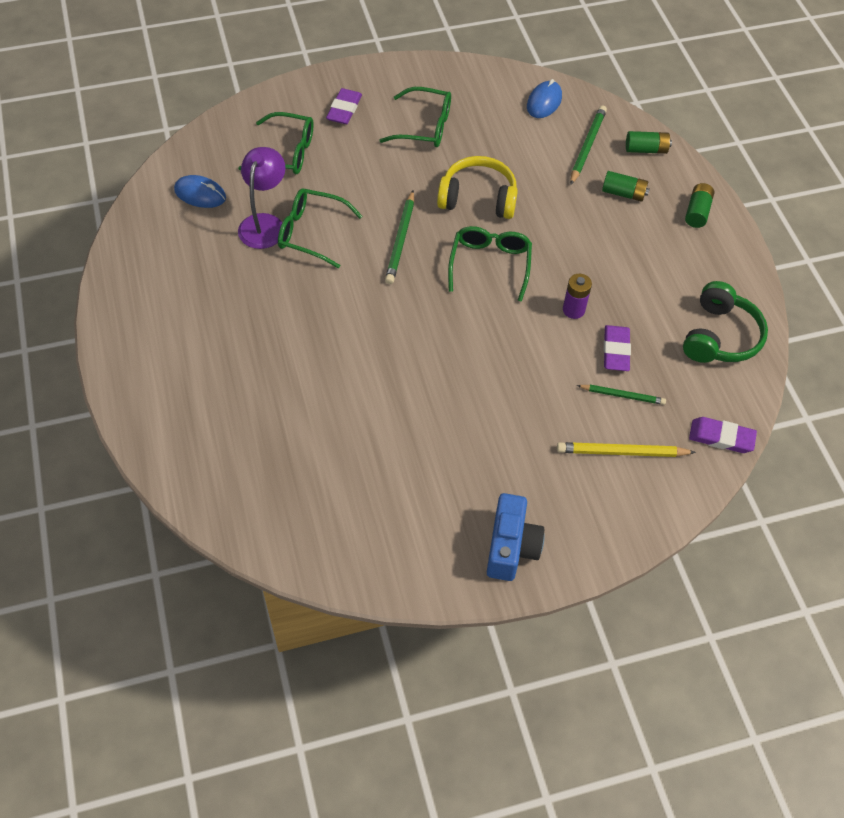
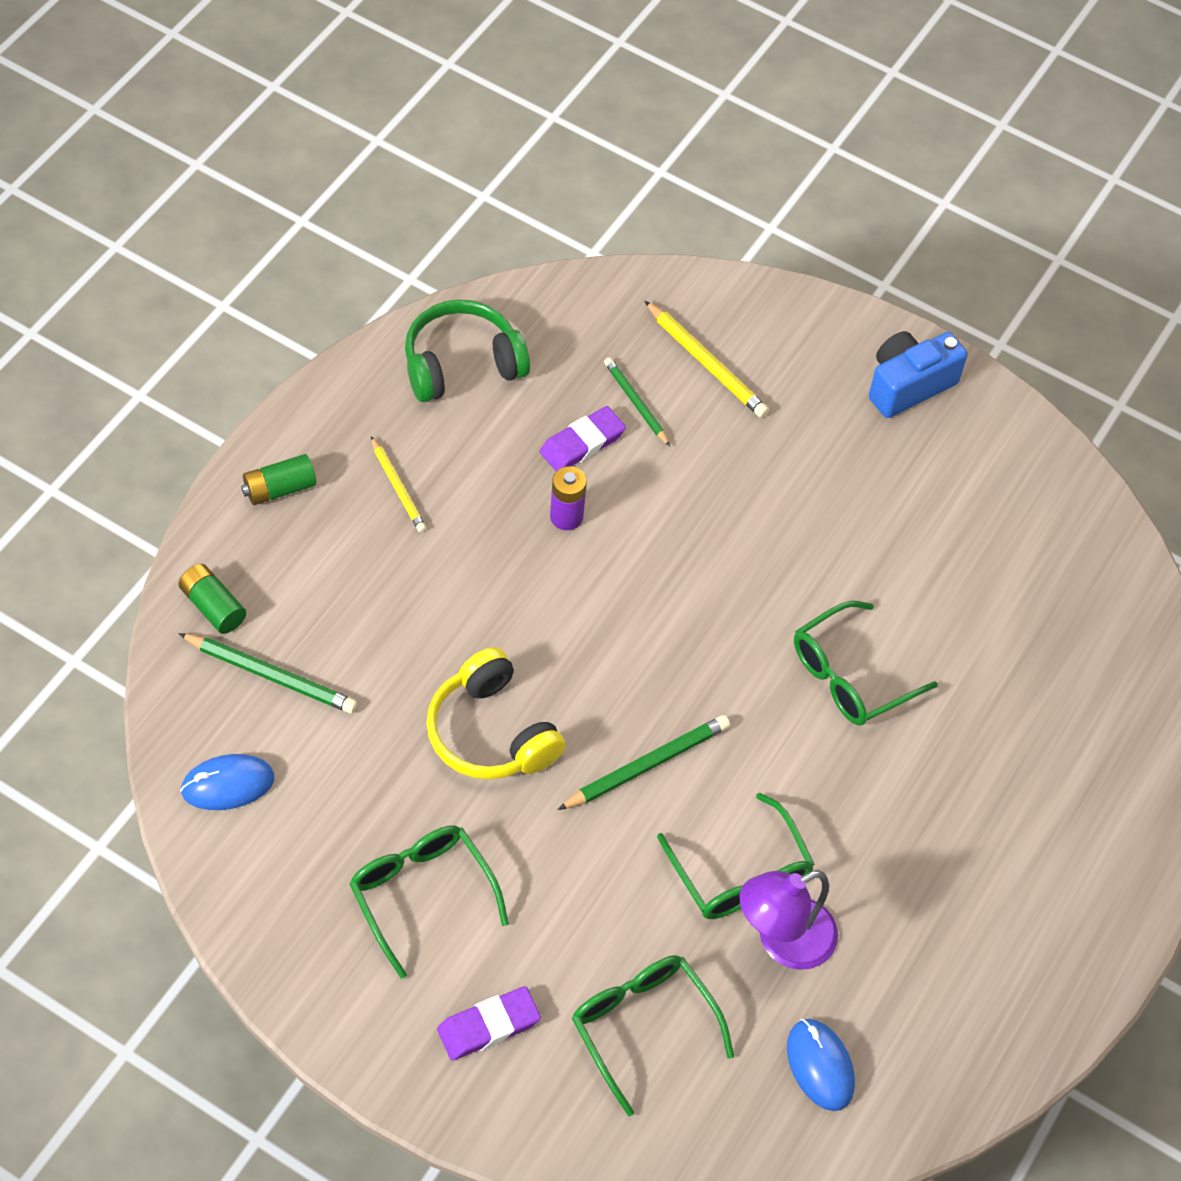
camera: 135 degrees left, 0 degrees up
(490, 264) = (585, 643): green glasses -> green glasses (850, 676)
(587, 146) = (271, 675): green pencil -> green pencil turned 135 degrees counterclockwise
(623, 193) = (322, 582): green battery -> none
(656, 256) = (398, 487): none -> yellow pencil
(721, 437) = (598, 294): purple eraser -> none

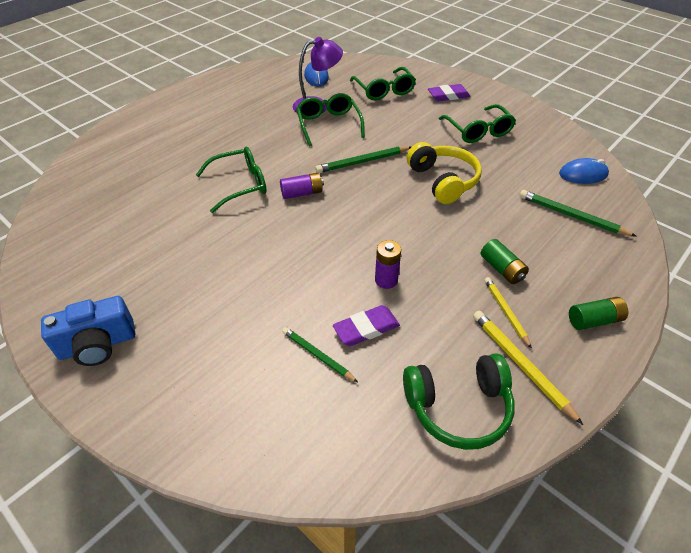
camera: 165 degrees left, 10 degrees down
(213, 606) = (618, 253): green battery -> green battery (501, 269)
(636, 403) = (317, 355): green pencil -> green pencil turned 150 degrees clockwise
(706, 363) = (249, 383): yellow pencil -> yellow pencil (520, 364)
(736, 670) = (302, 193): none -> purple battery

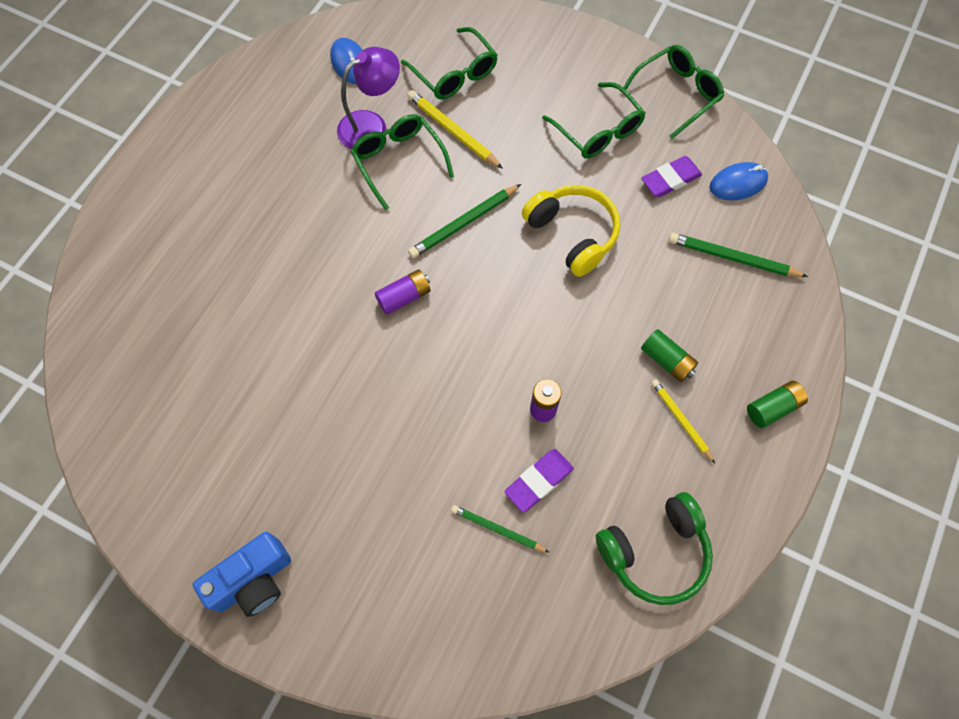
camera: 15 degrees left, 20 degrees up
(240, 185) = (320, 301): green glasses -> green glasses (677, 94)
(448, 96) = (544, 66): purple eraser -> purple eraser (670, 179)
(520, 364) = (706, 485): yellow pencil -> yellow pencil (453, 131)

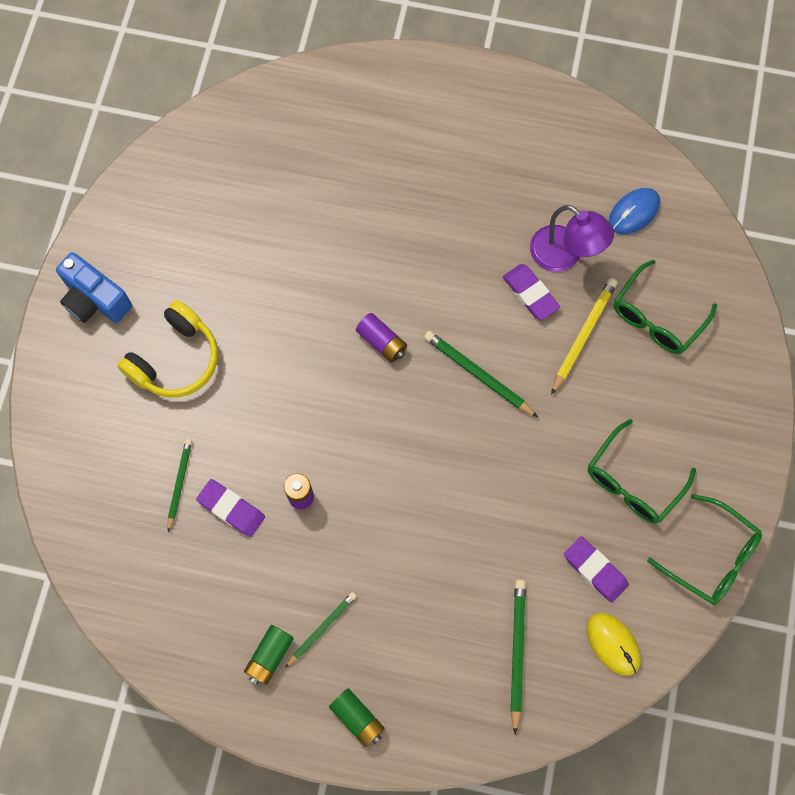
camera: 75 degrees right, 5 degrees up
(398, 161) = (530, 293): green glasses -> purple eraser
(573, 234) = (497, 483): yellow headphones -> yellow headphones (176, 360)
(655, 552) = (189, 627): green headphones -> none
(667, 360) = (381, 604): green battery -> green battery (269, 656)
(681, 420) = (322, 628): yellow pencil -> green pencil
(738, 183) = (613, 644): blue mouse -> yellow mouse

